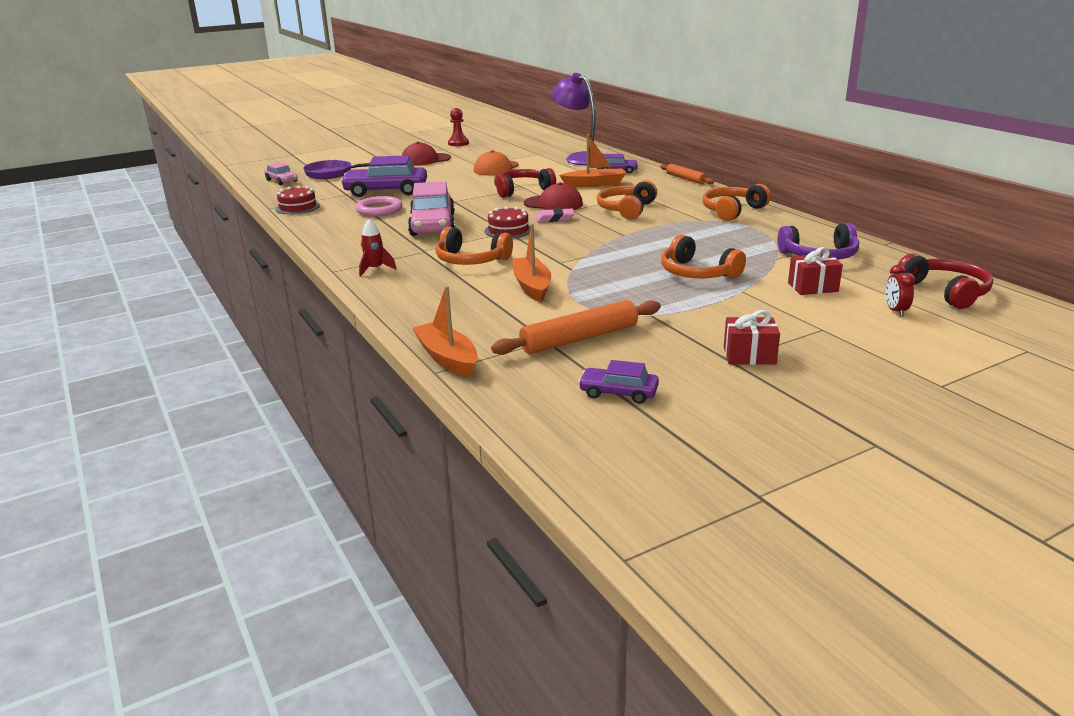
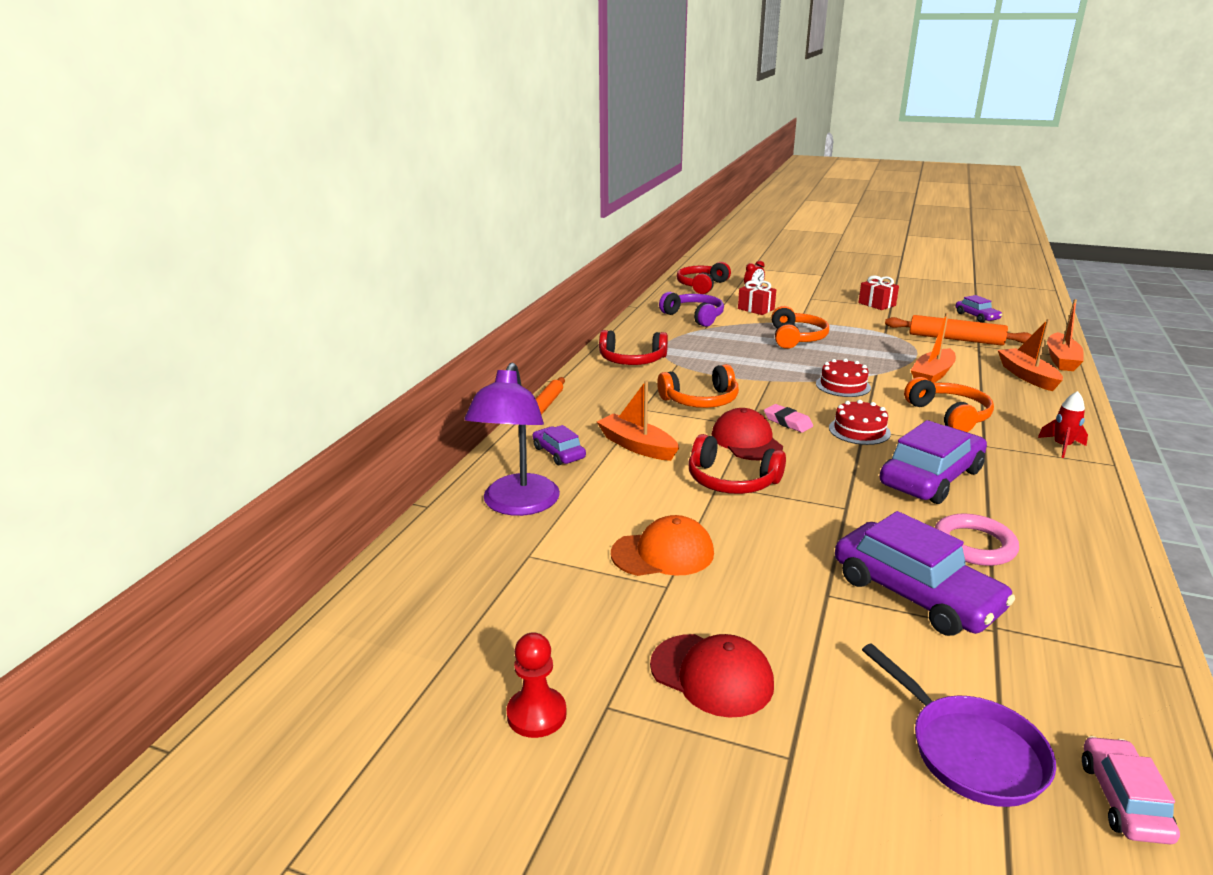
camera: 130 degrees left, 0 degrees up
(298, 207) = (1116, 634): red cake -> red cake (843, 385)
(432, 225) = (931, 478): pink car -> purple car
(457, 320) = (1027, 376): none -> orange boat
(732, 211) = (632, 360): orange headphones -> red headphones

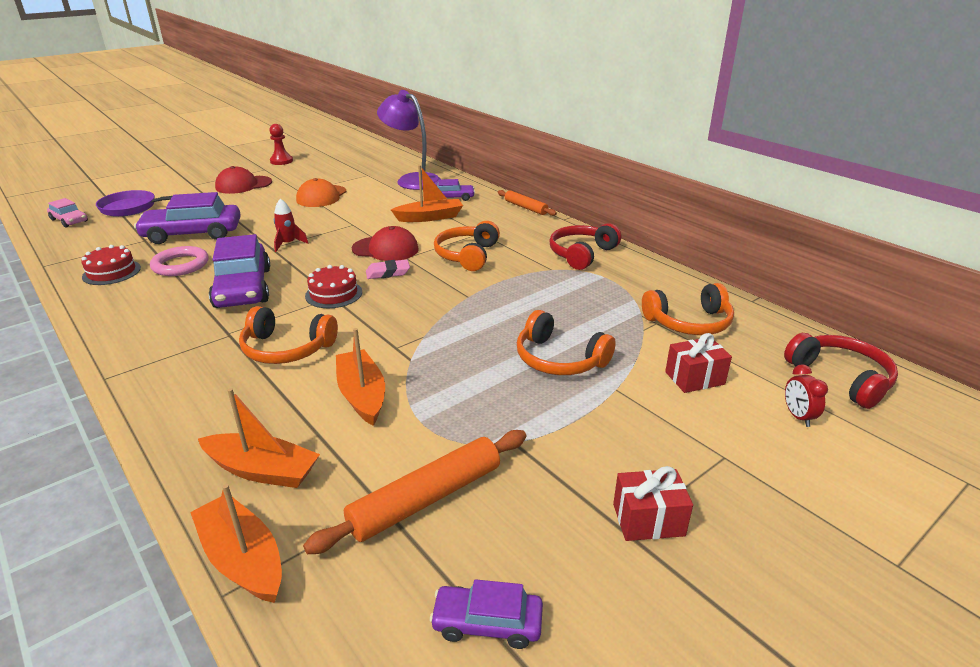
camera: 120 degrees right, 5 degrees up
(694, 317) = (689, 323): purple headphones -> orange headphones
(731, 481) = (350, 229): red headphones -> none
(843, 385) = (411, 326): red cake -> red cake (111, 272)
(1062, 446) = (161, 372): red rocket -> red rocket (288, 244)

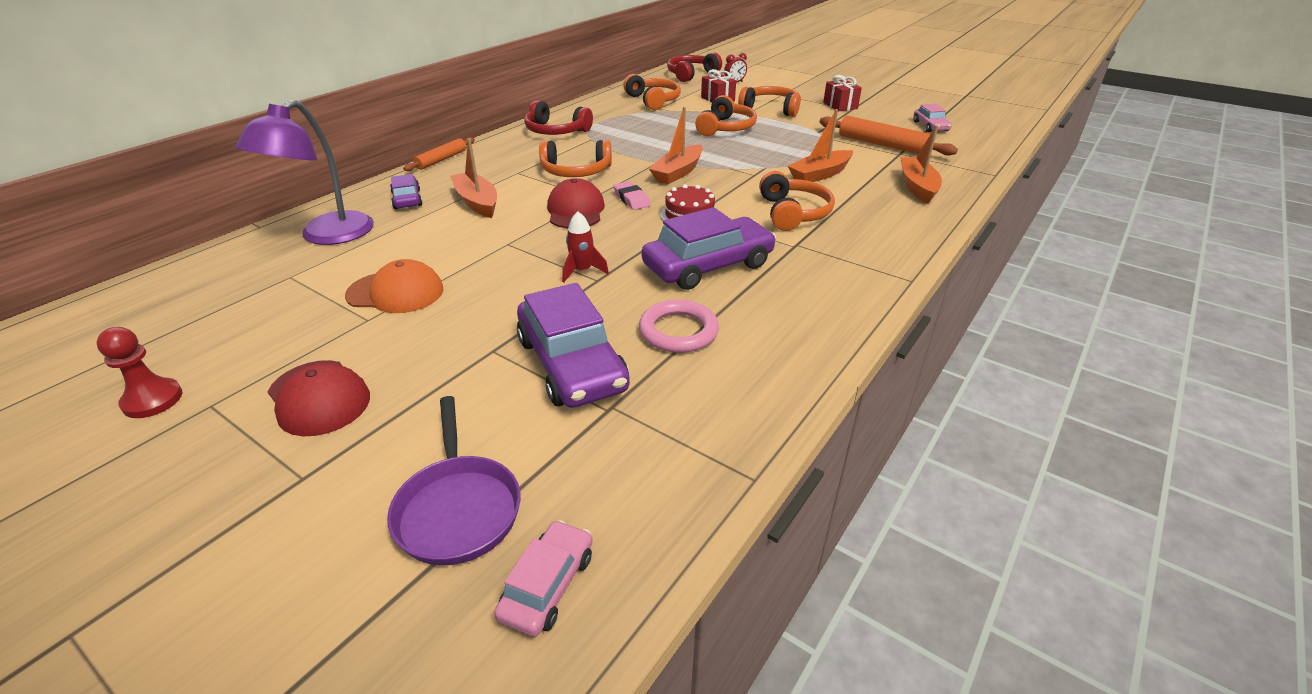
camera: 105 degrees left, 5 degrees up
(111, 272) = (731, 384): red cake -> none
(243, 559) = (973, 176): orange boat -> orange boat (678, 172)
(487, 623) = (930, 126): purple car -> pink car
(638, 422) = (771, 109): none -> orange headphones

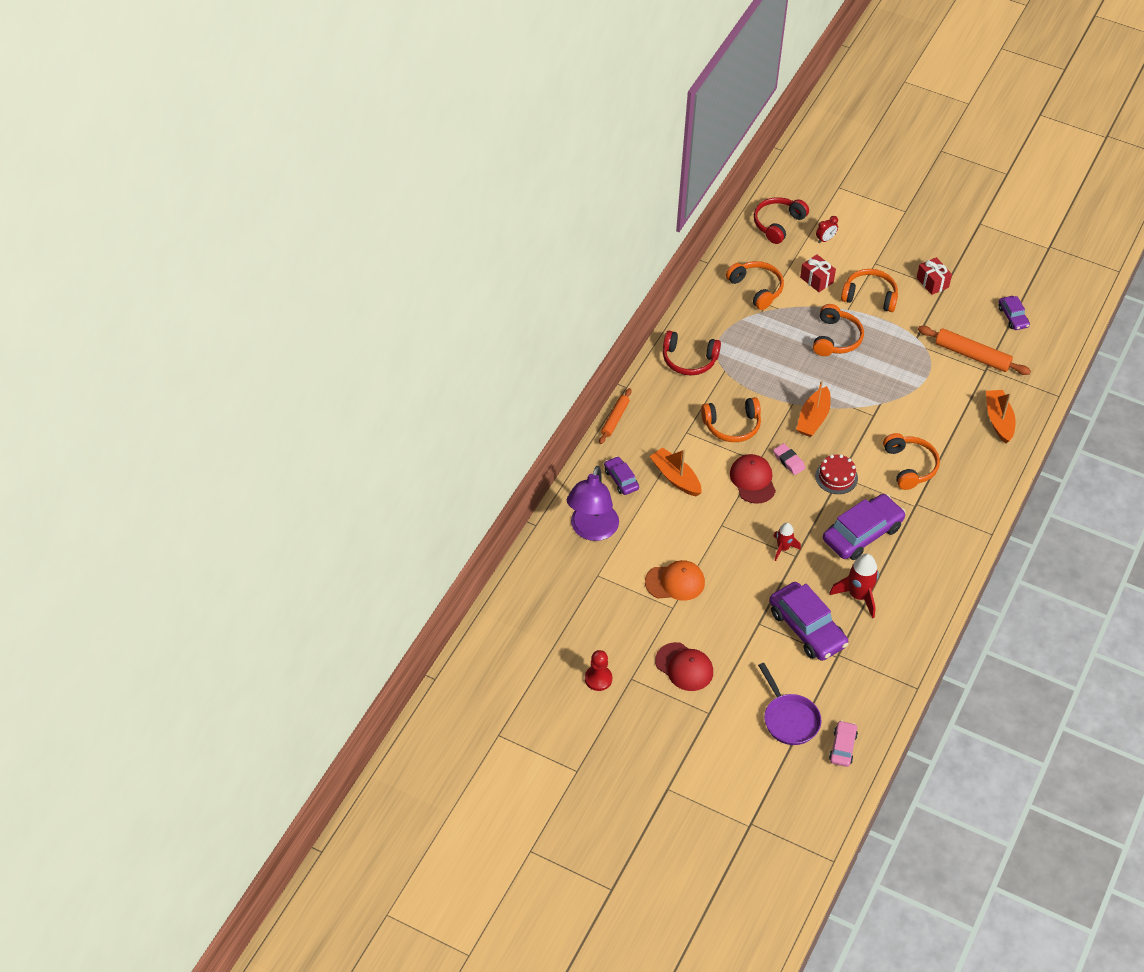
camera: 10 degrees left, 15 degrees up
(678, 331) = (858, 596): pink ring -> red rocket
(820, 174) = (924, 410): orange boat -> none
(930, 126) = (1012, 317): pink car -> purple car

